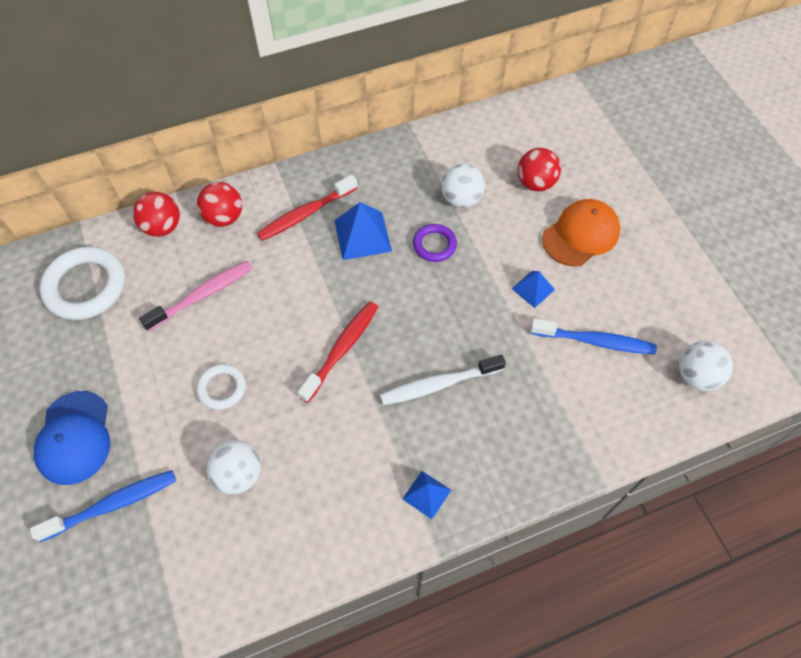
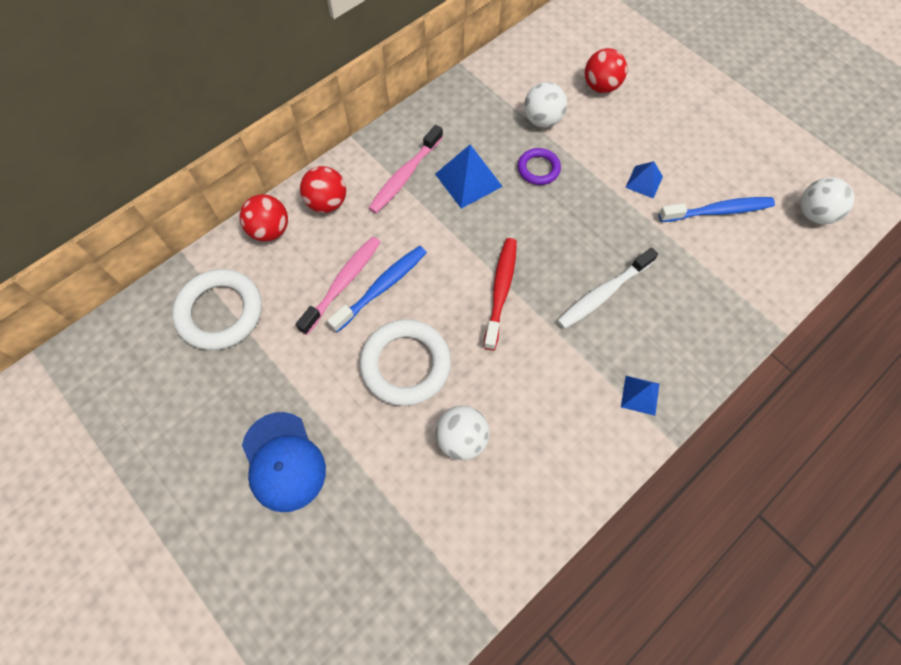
camera: 20 degrees left, 5 degrees up
(113, 504) = (354, 511): blue toothbrush -> blue toothbrush (382, 287)
(222, 388) = (406, 364): white ring -> white ring, size x1.82
(305, 214) = (405, 176): red toothbrush -> pink toothbrush
(581, 235) = (662, 121): orange cap -> none

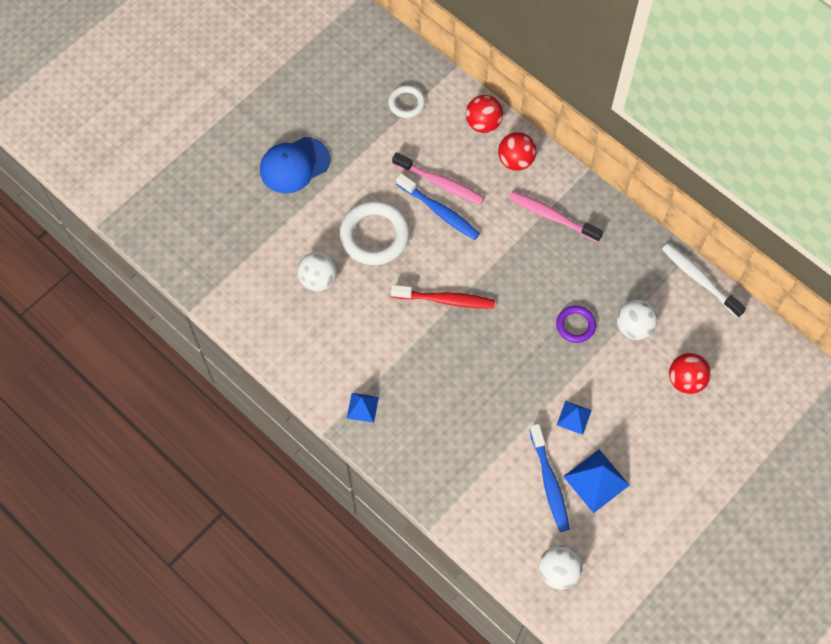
camera: 85 degrees right, 0 degrees up
(220, 312) = (406, 103): white ring -> white ring, size x0.55
(468, 180) = (555, 268): blue pyramid -> blue pyramid (596, 480)
(603, 293) = (451, 380): white toothbrush -> white toothbrush (699, 279)

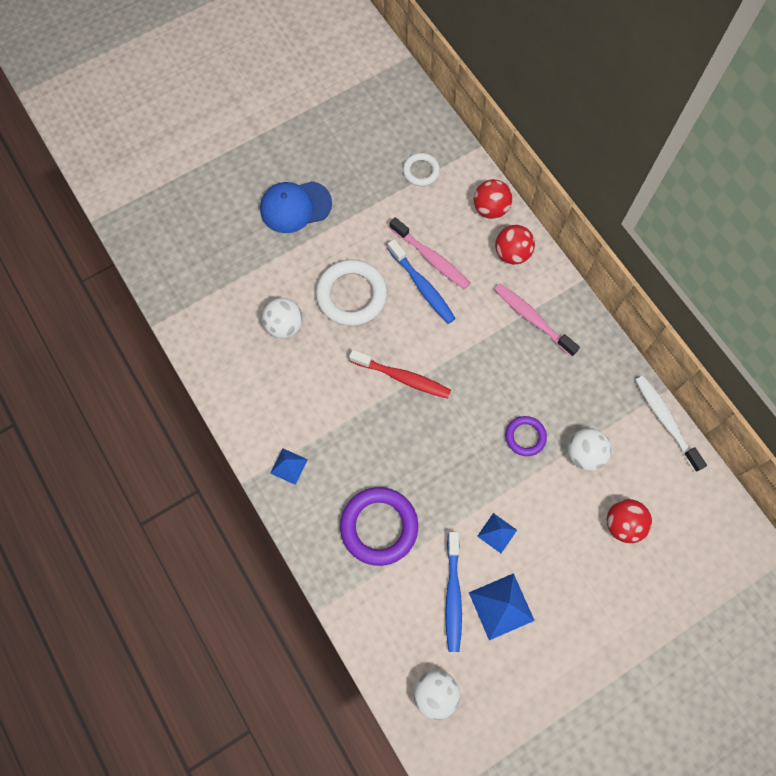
camera: 15 degrees right, 5 degrees up
(463, 440) = (379, 527): none -> purple ring

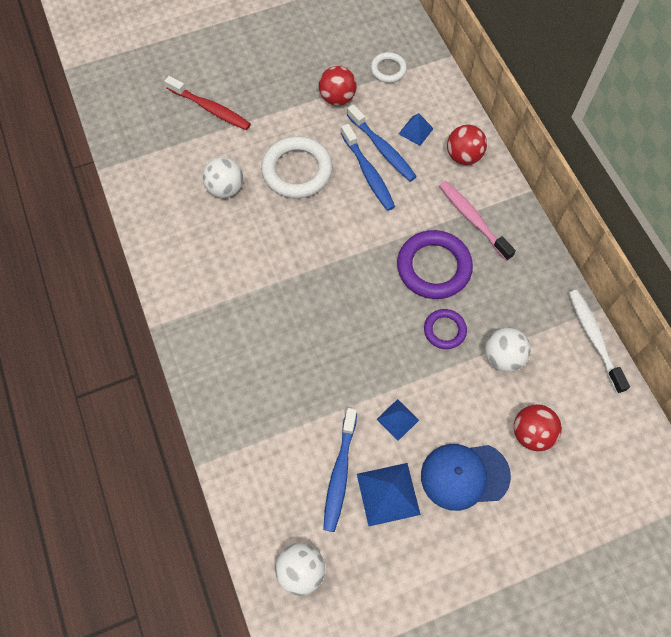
camera: 10 degrees right, 5 degrees down
(289, 466) = (200, 319): blue pyramid -> blue pyramid (415, 131)
(295, 207) = (260, 84): blue cap -> blue cap (464, 476)
(379, 527) = (278, 393): purple ring -> purple ring (433, 267)
(402, 377) = (331, 254): red toothbrush -> red toothbrush (210, 109)
(431, 258) = (382, 149): pink toothbrush -> blue toothbrush
(490, 209) = (450, 113): red ball -> red ball (337, 98)

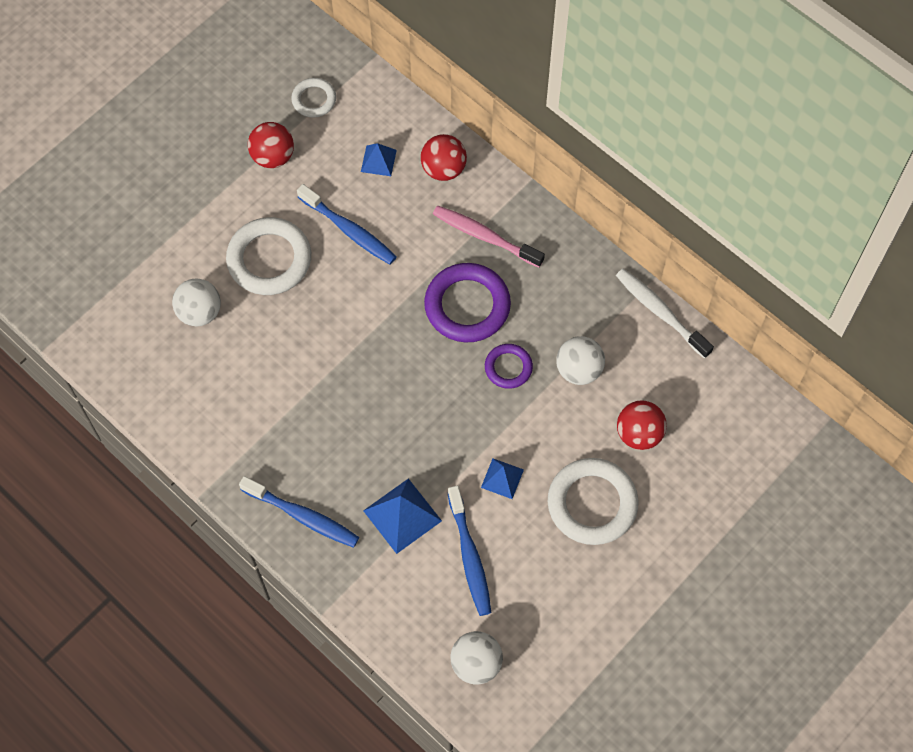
camera: 25 degrees left, 0 degrees up
(210, 109) = (134, 227): red toothbrush -> none
(382, 149) = (351, 196): blue toothbrush -> blue toothbrush (303, 516)
(388, 494) = (526, 554): blue pyramid -> blue pyramid (402, 515)
(464, 476) = (592, 504): blue cap -> white ring

